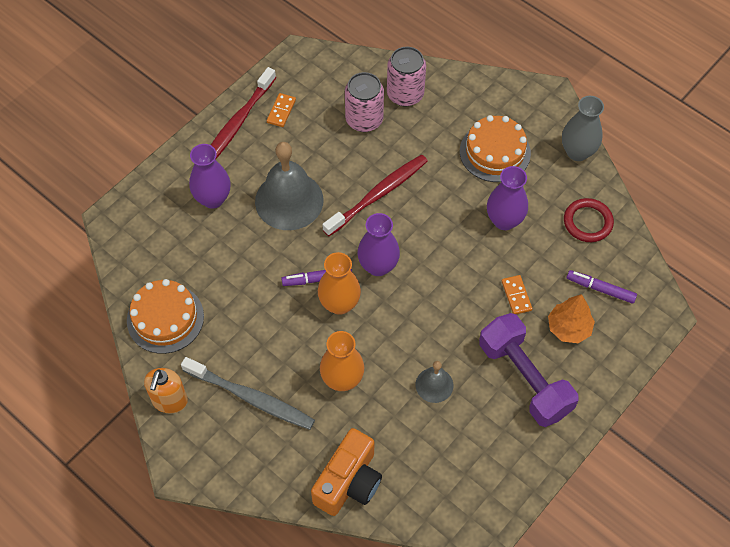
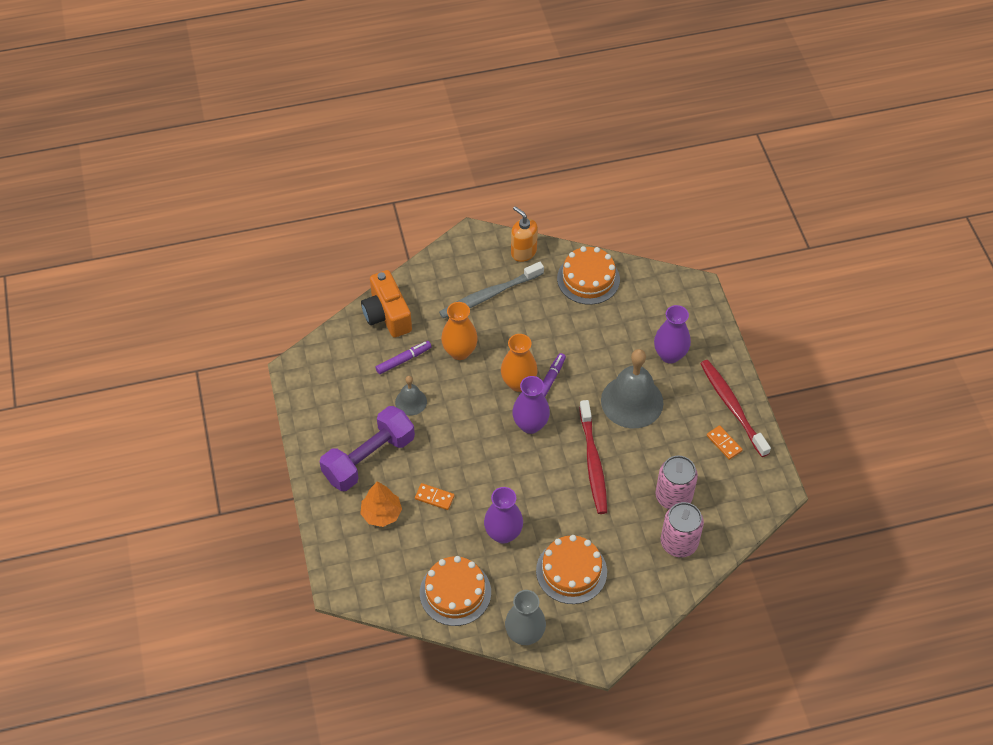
camera: 125 degrees right, 5 degrees down
(524, 378) = (369, 458): purple dumbbell -> purple dumbbell turned 45 degrees counterclockwise
(587, 222) = (455, 592): red ring -> orange cake
(600, 289) = (393, 558): purple marker -> purple marker (403, 360)

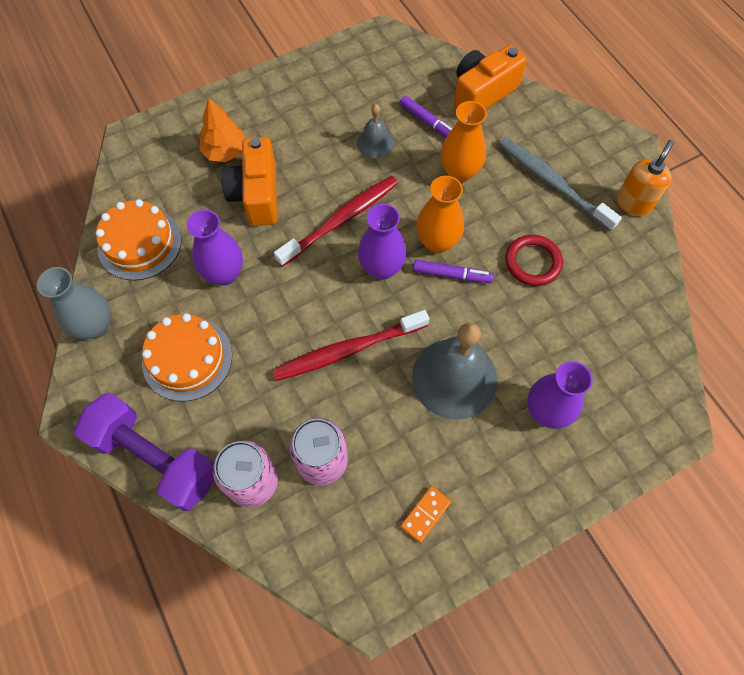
camera: 75 degrees right, 10 degrees up
(369, 458) = (291, 124): purple dumbbell -> purple dumbbell (155, 458)
(434, 497) = (256, 195): orange domino -> orange camera
(554, 328) = (532, 262): none -> red ring
(588, 279) = (626, 285): orange cake -> none
(732, 406) = (491, 514): red toothbrush -> red toothbrush (341, 220)

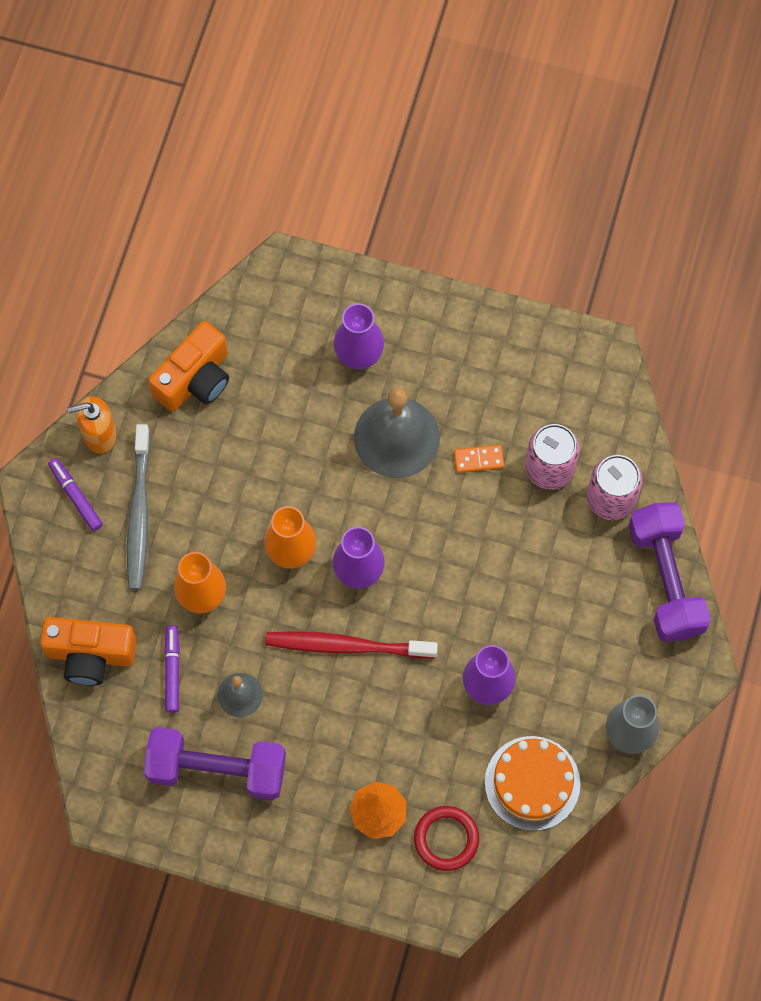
camera: 135 degrees left, 5 degrees up
(187, 358) = (579, 637): orange cake -> none
(256, 195) = (392, 739): orange camera -> orange camera (195, 379)
(345, 99) = (217, 769): none -> purple dumbbell
(347, 350) = (453, 530): red toothbrush -> none
(425, 514) = (514, 371): orange domino -> orange domino (478, 459)
(452, 275) = (310, 514): purple marker -> purple marker (75, 496)
(532, 262) = (237, 465): red ring -> red ring (446, 839)

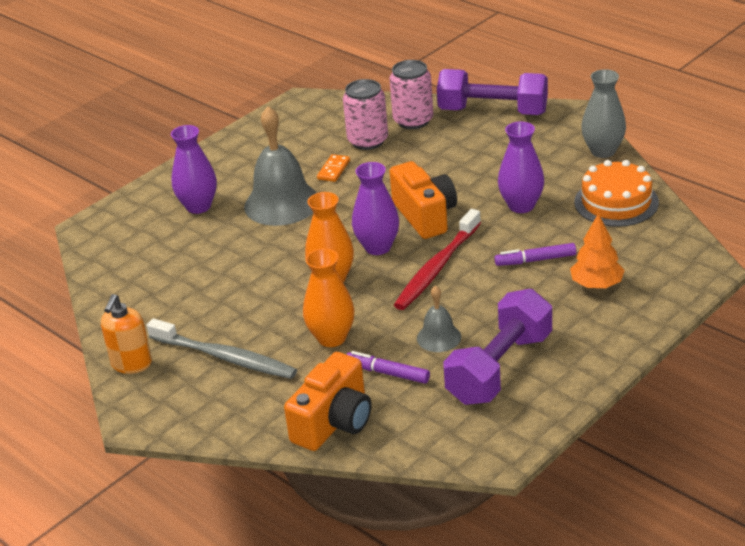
camera: 60 degrees left, 35 degrees down
(75, 496) = (175, 393): purple marker -> purple marker (535, 260)
(195, 379) = (135, 295): orange camera -> orange camera (425, 216)
(446, 839) = (640, 254): red ring -> none

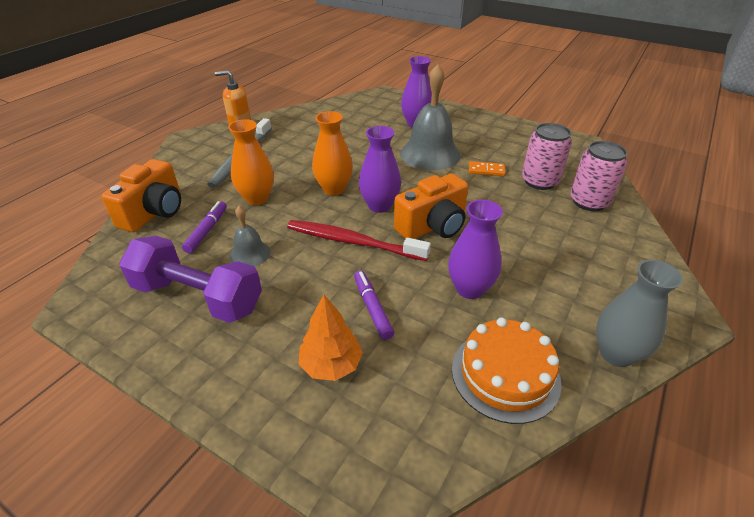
camera: 75 degrees right, 5 degrees up
(334, 422) = (154, 212): orange camera -> orange camera turned 90 degrees counterclockwise
(493, 111) = (642, 251): purple dumbbell -> none

